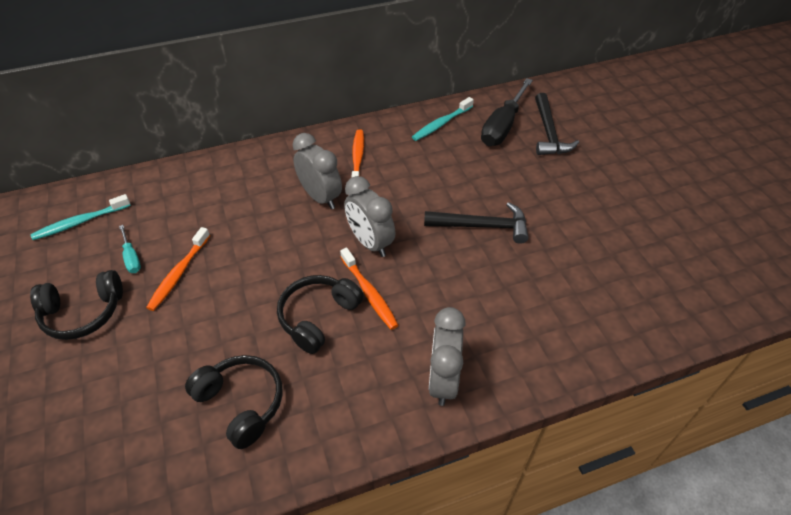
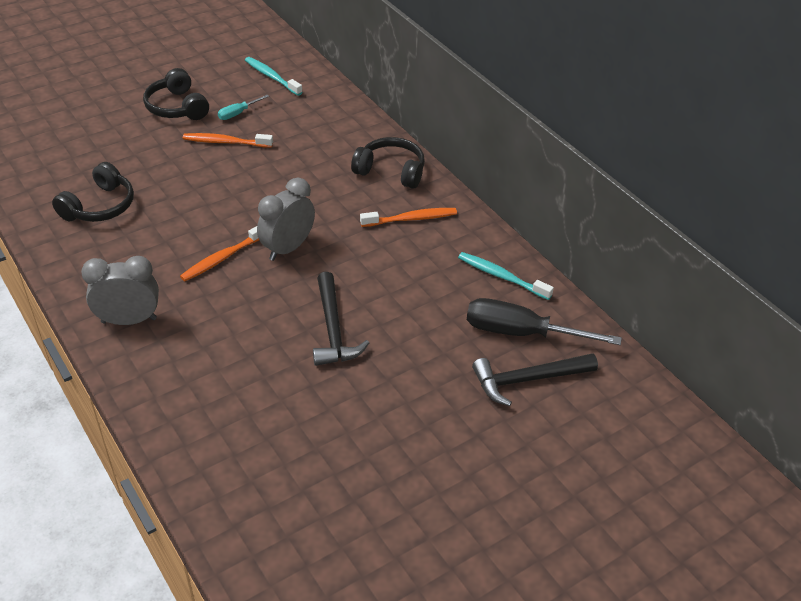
camera: 75 degrees right, 5 degrees down
(318, 317) = (190, 231): black headphones -> black headphones (391, 171)
(320, 197) = (342, 204): grey clock -> none

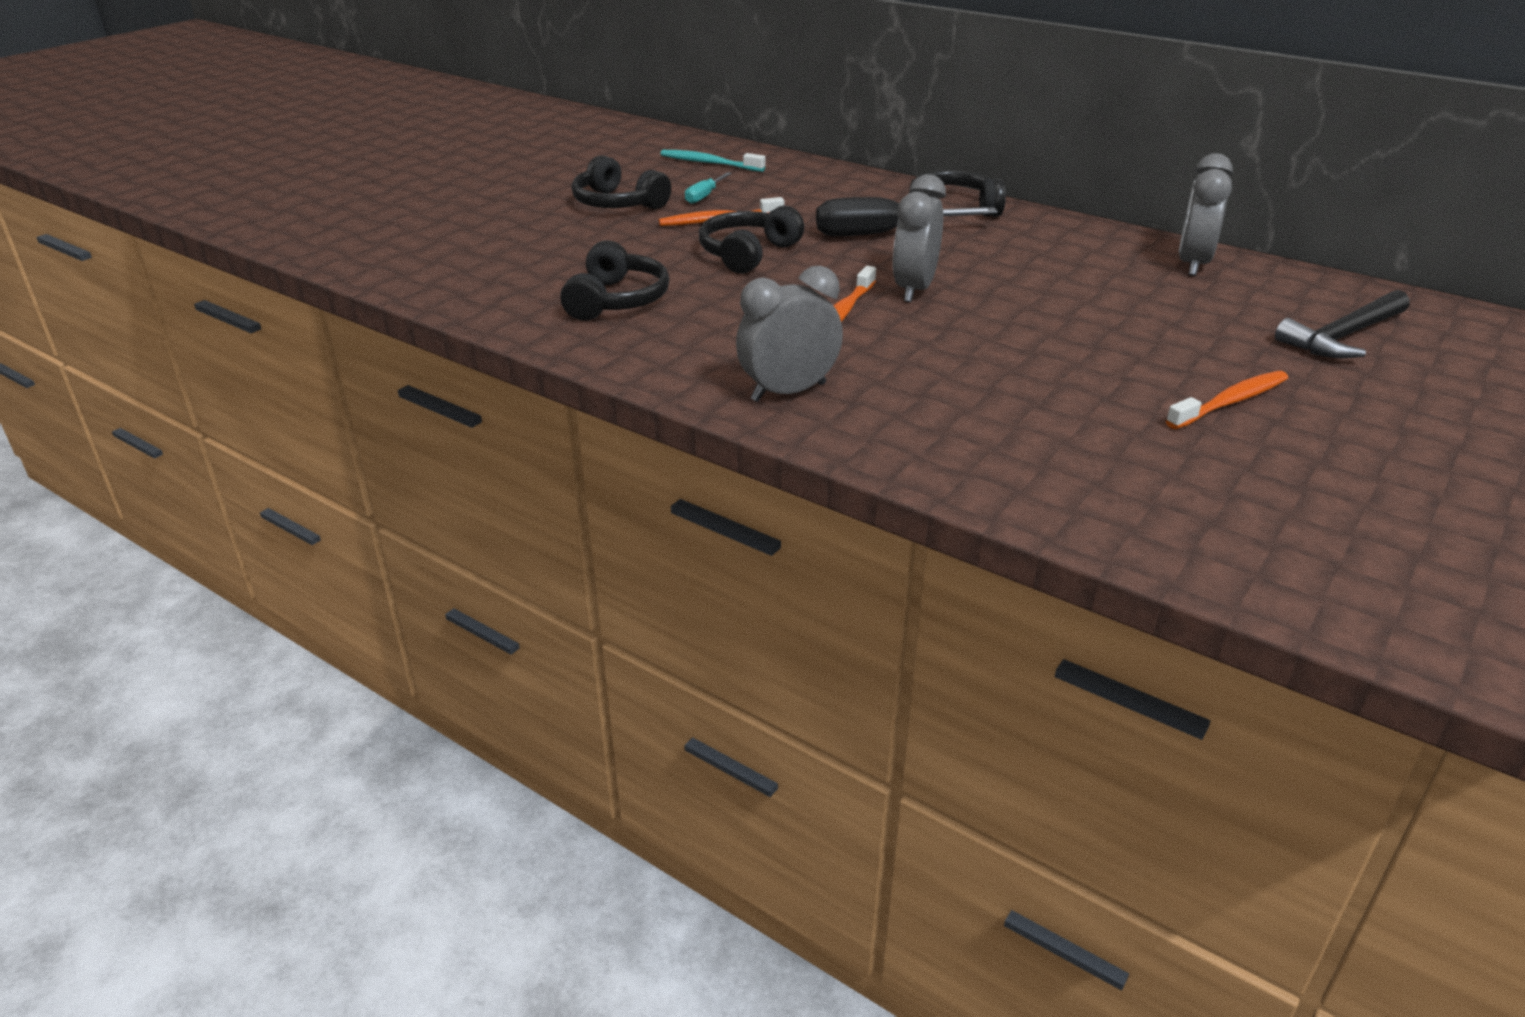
camera: 20 degrees left, 10 degrees down
(215, 182) = (748, 254): none -> black headphones
(333, 329) = (1064, 344): black hammer -> none
(411, 219) = (1028, 240): orange toothbrush -> orange toothbrush (1230, 402)
(501, 276) = (1193, 264): turquoise toothbrush -> grey clock
(521, 333) = (1279, 302): black screwdriver -> black screwdriver (882, 234)

